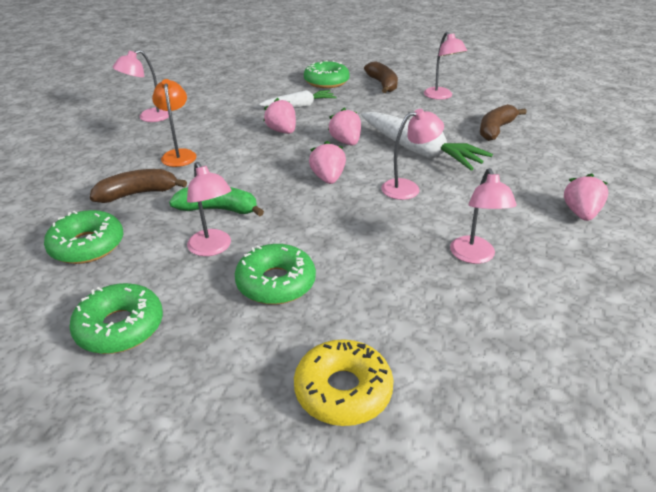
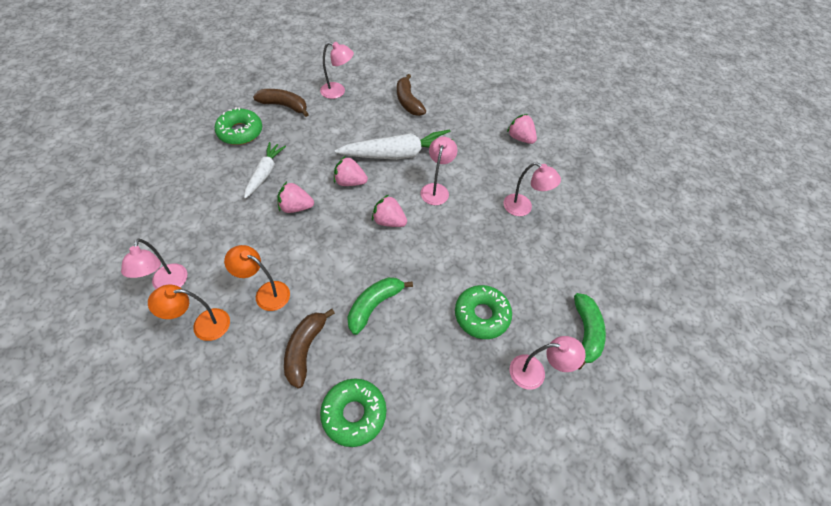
camera: 60 degrees left, 20 degrees up
(120, 327) = (467, 424): green donut -> none
(124, 143) = (203, 325): none -> orange lamp
(213, 248) = (420, 332): pink lamp -> pink lamp (535, 372)
(343, 390) = (585, 332): yellow donut -> green banana

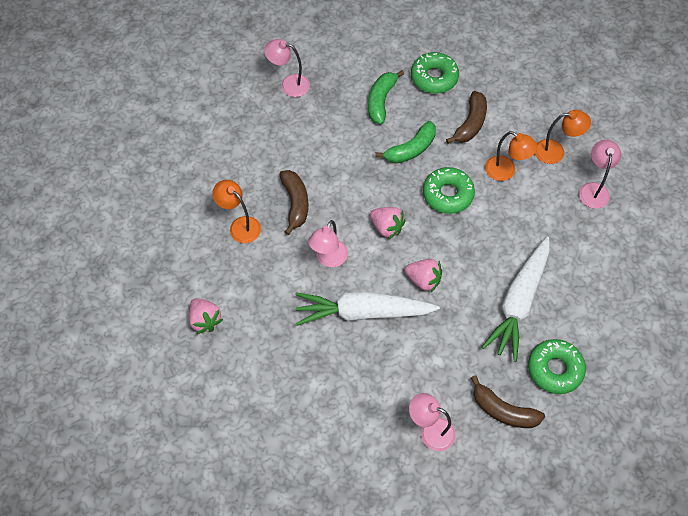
camera: 165 degrees left, 5 degrees up
(265, 173) = (519, 302): white carrot -> white carrot, size x1.67
(296, 207) = (482, 255): pink strawberry -> none
(408, 102) = (335, 400): brown banana -> brown banana (295, 203)
(481, 315) = (318, 130): green donut -> green donut (447, 194)
(523, 208) = (240, 225): pink lamp -> orange lamp
(585, 332) = (234, 105): green banana -> green banana (381, 101)

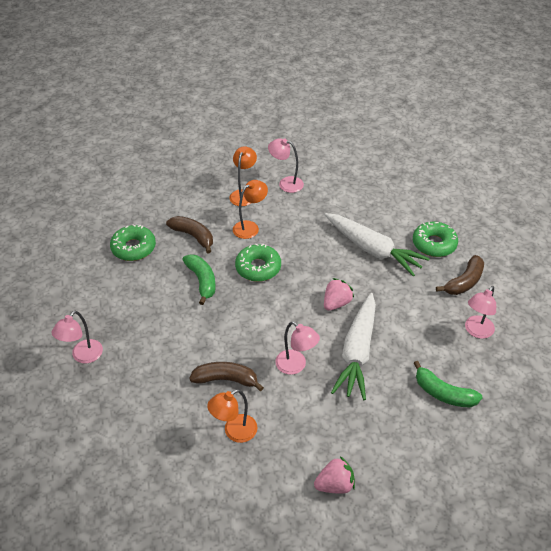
camera: 75 degrees left, 15 degrees down
(381, 101) = (140, 289): green banana -> green banana (443, 393)
(386, 227) = (276, 316): pink strawberry -> none

